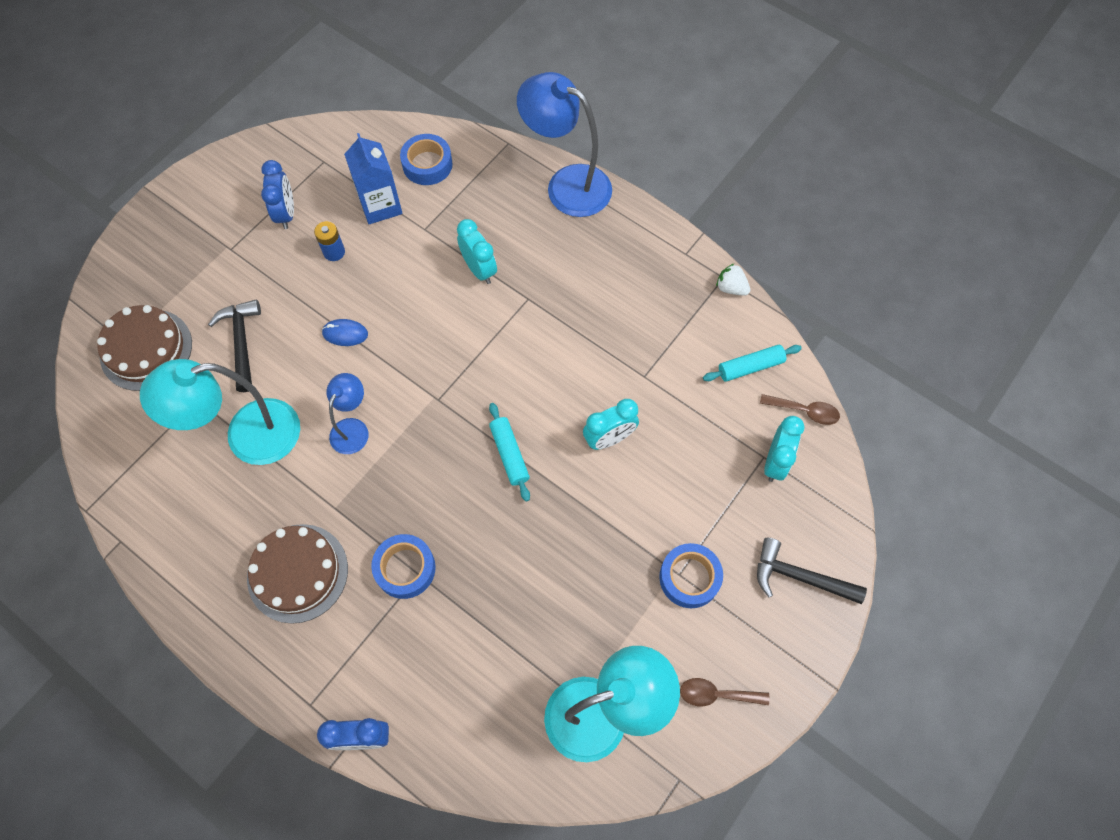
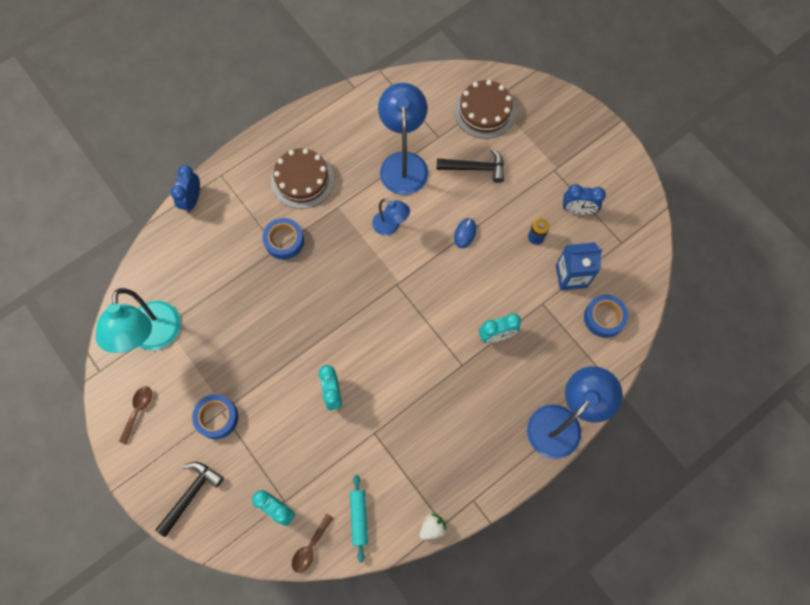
camera: 105 degrees right, 5 degrees up
(248, 436) = (403, 163): turquoise lamp -> blue lamp
(509, 454) = (341, 322): turquoise rolling pin -> none

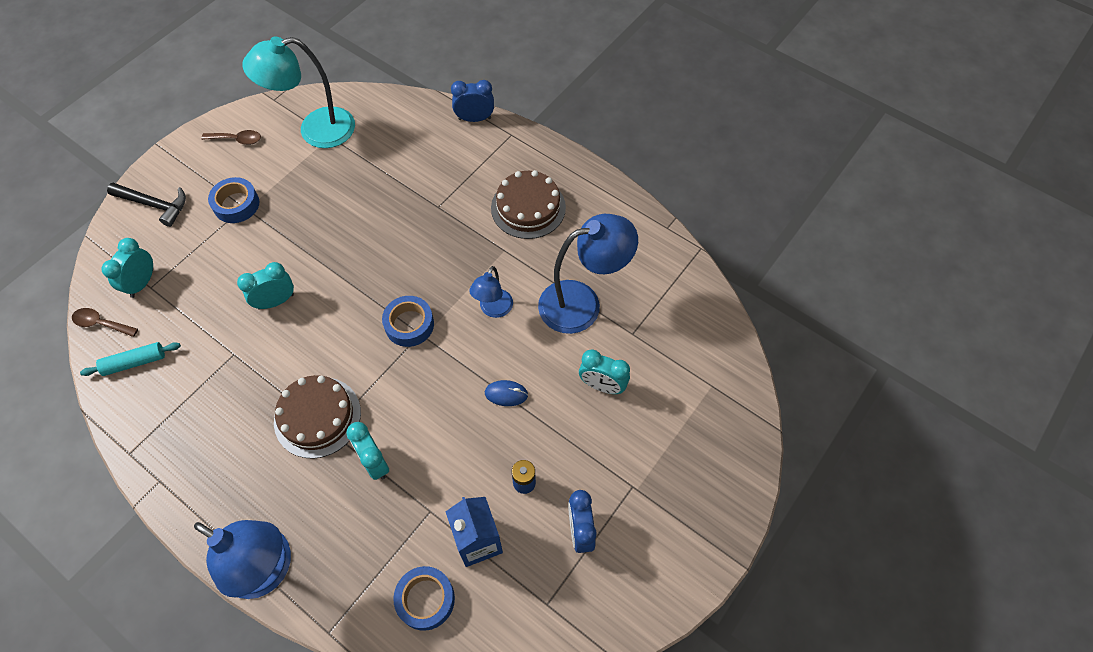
camera: 75 degrees right, 10 degrees down
(284, 241) = (448, 210): blue tape -> blue tape (409, 324)
(432, 527) = (125, 441): white strawberry -> none
(475, 168) = (602, 385): black hammer -> turquoise clock
(484, 111) = (690, 379): brown cake -> brown cake (317, 417)

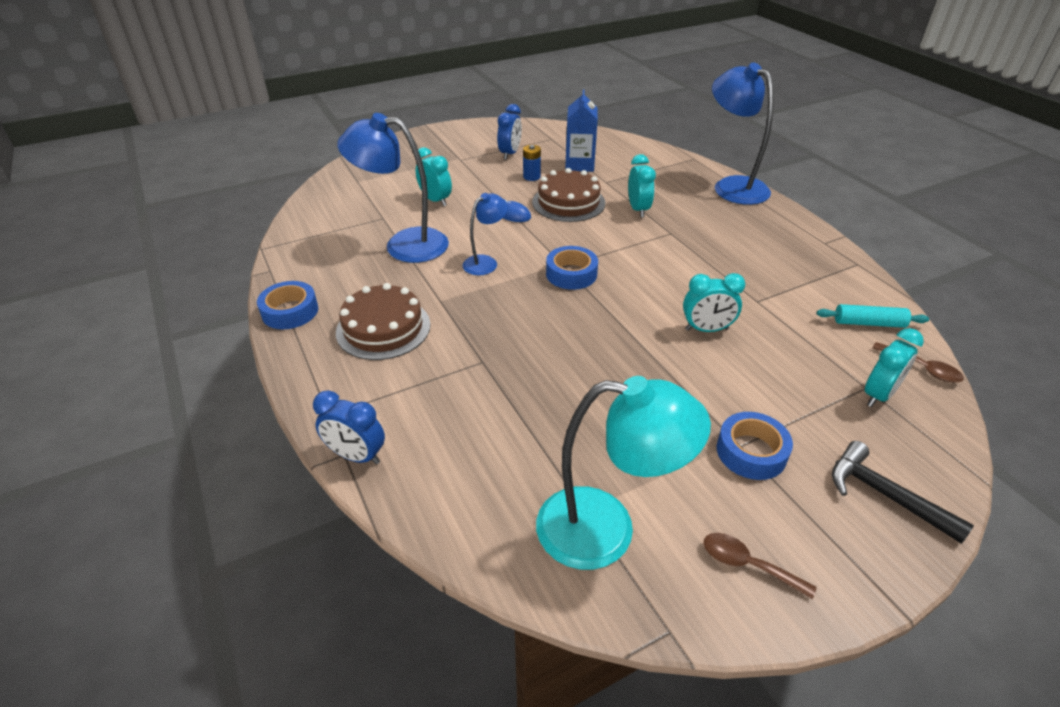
camera: 155 degrees left, 20 degrees down
(317, 417) = (679, 242): brown cake -> brown cake (568, 202)
(425, 599) = (626, 155): blue tape -> blue tape (290, 311)

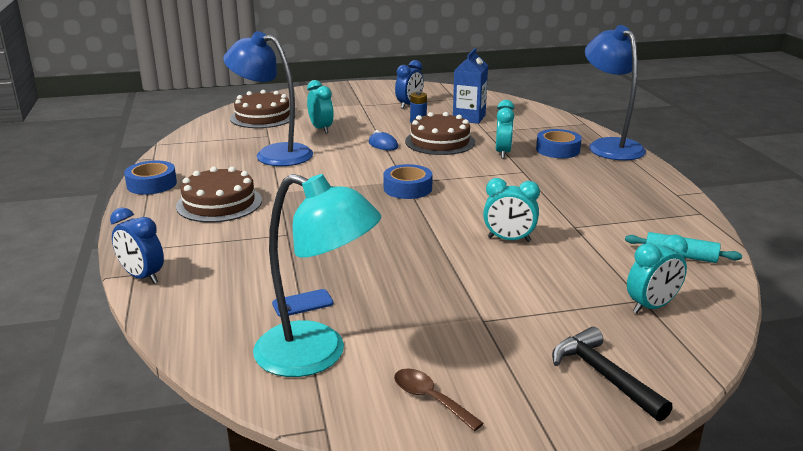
camera: 15 degrees right, 15 degrees down
(362, 190) = (262, 117): none -> brown cake
(485, 262) = (336, 172): blue lamp -> none
(552, 460) = (303, 303): none -> blue phone
(751, 452) = (490, 326): blue tape -> blue tape (557, 150)
(921, 368) = (713, 294): brown spoon -> none

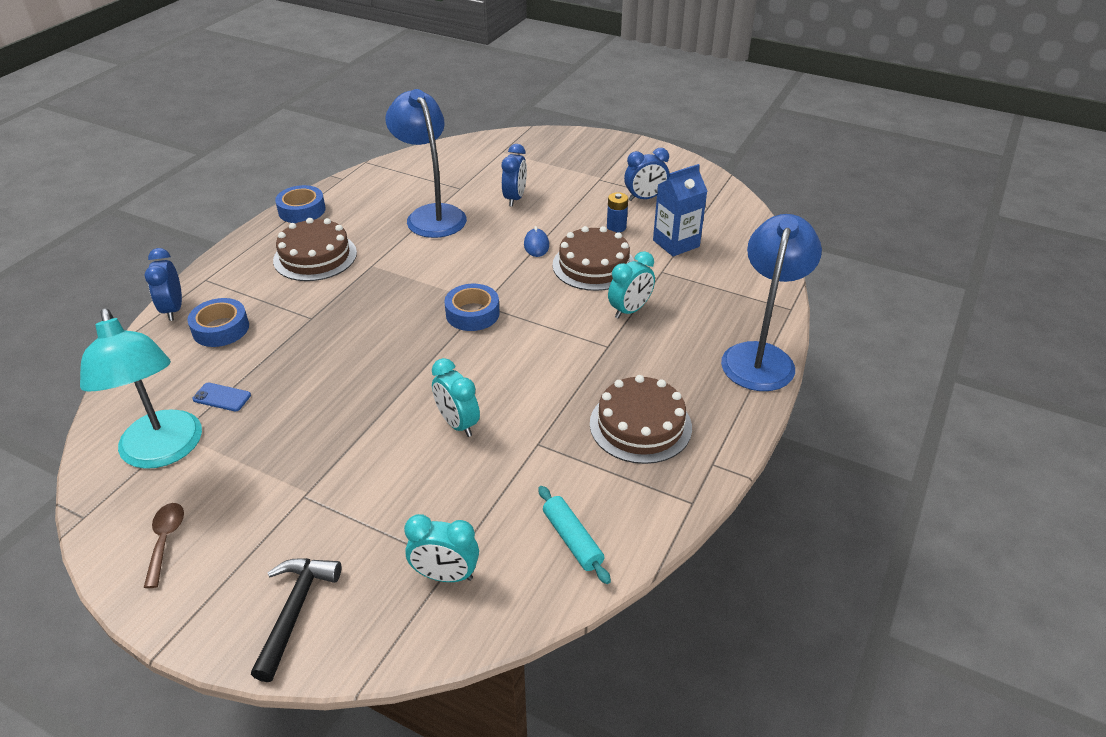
camera: 40 degrees right, 15 degrees up
(262, 117) = (490, 160): brown cake -> brown cake (640, 425)
(321, 129) = (515, 198): turquoise clock -> blue clock
(557, 150) = (693, 334): blue tape -> blue tape (221, 329)

